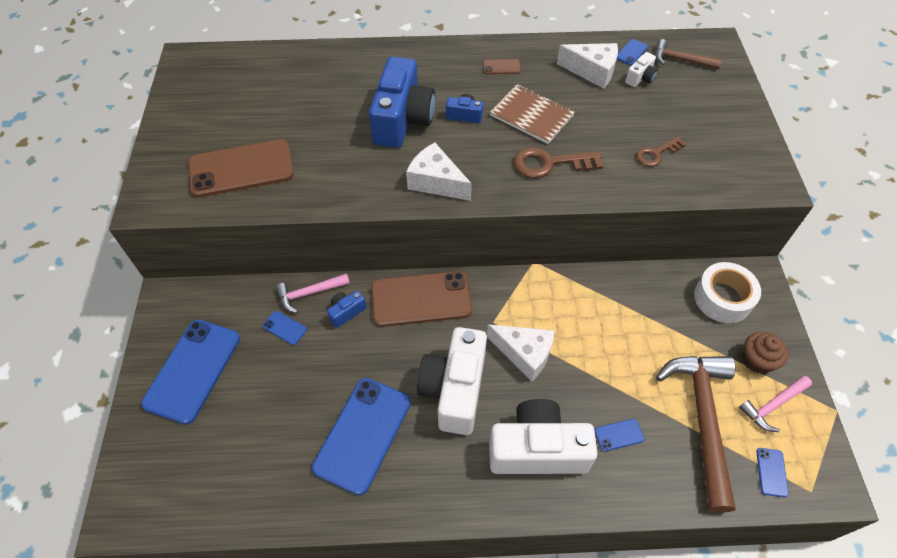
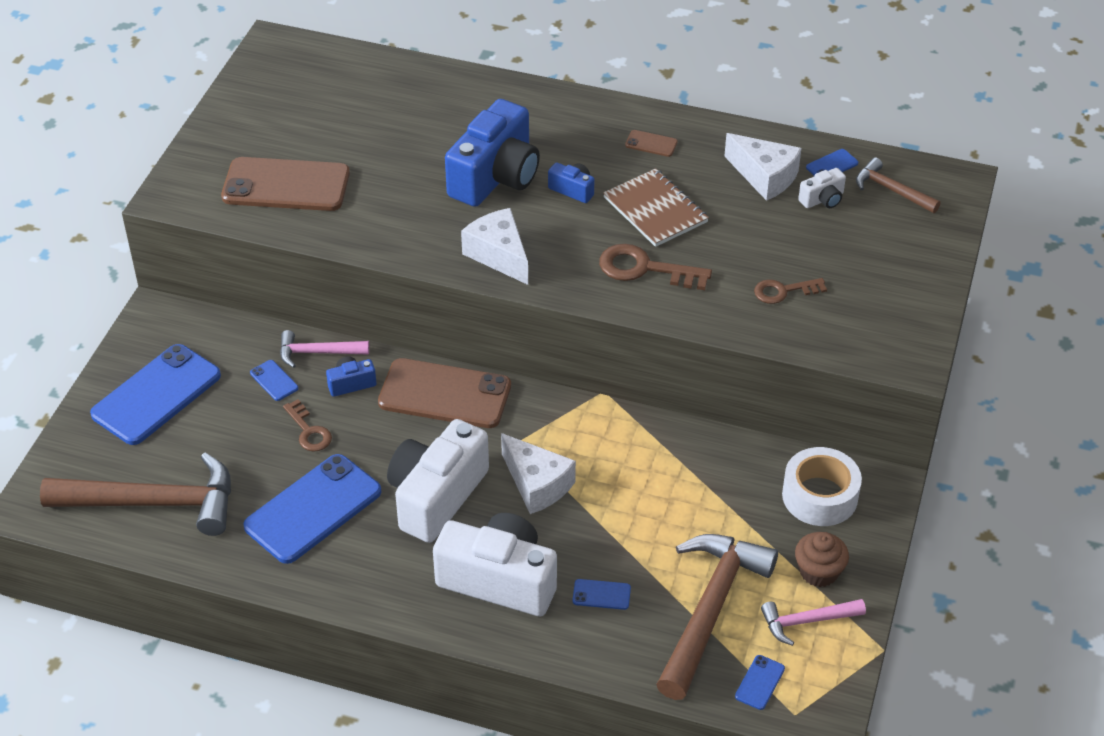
camera: 20 degrees right, 10 degrees down
(228, 474) = (155, 503): none -> brown hammer
(330, 364) = (309, 431): none -> brown key

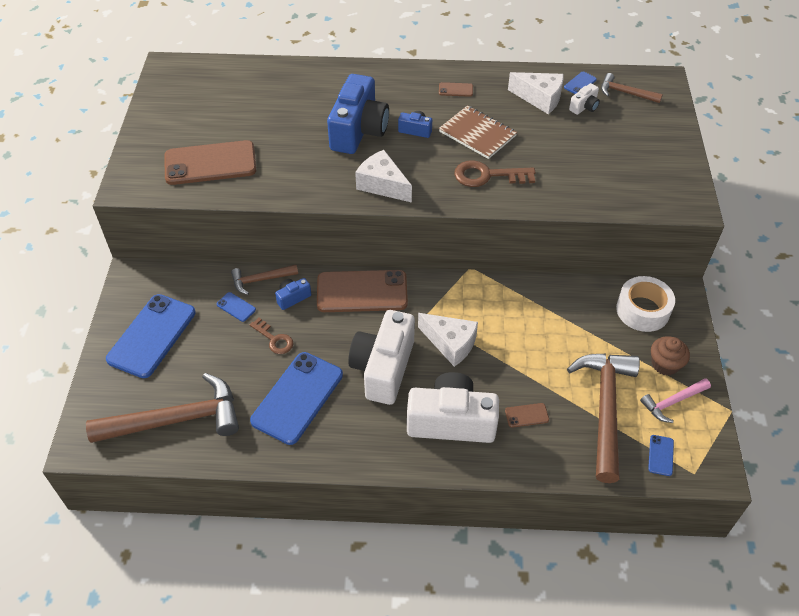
camera: 15 degrees left, 5 degrees up
(317, 352) = (260, 280): pink hammer -> brown hammer
(601, 594) = (526, 415): blue phone -> brown phone
(784, 291) = (587, 173): brown key -> none

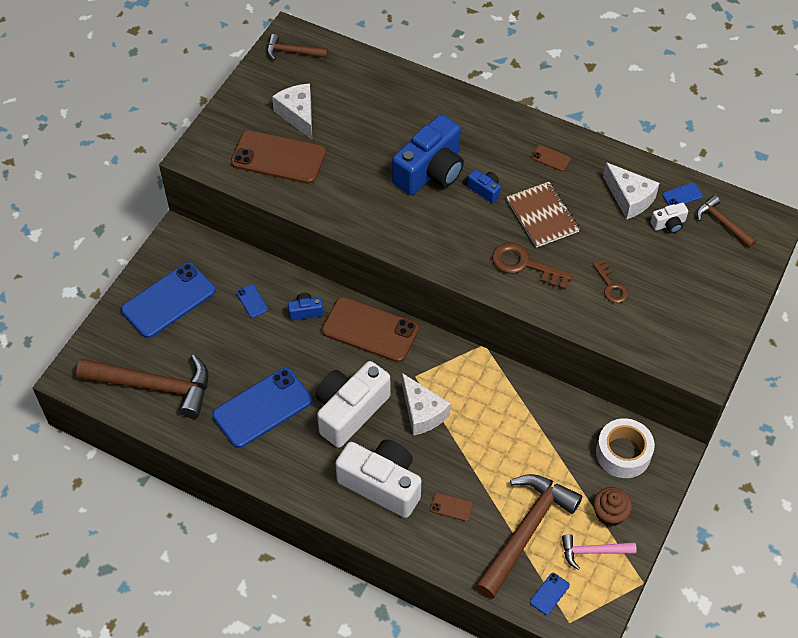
camera: 25 degrees right, 5 degrees up
(260, 280) = (286, 283): brown hammer -> brown hammer (292, 52)
(274, 339) = (269, 345): brown key -> brown key (611, 286)
(382, 185) = (421, 238): white cheese -> white cheese (298, 115)

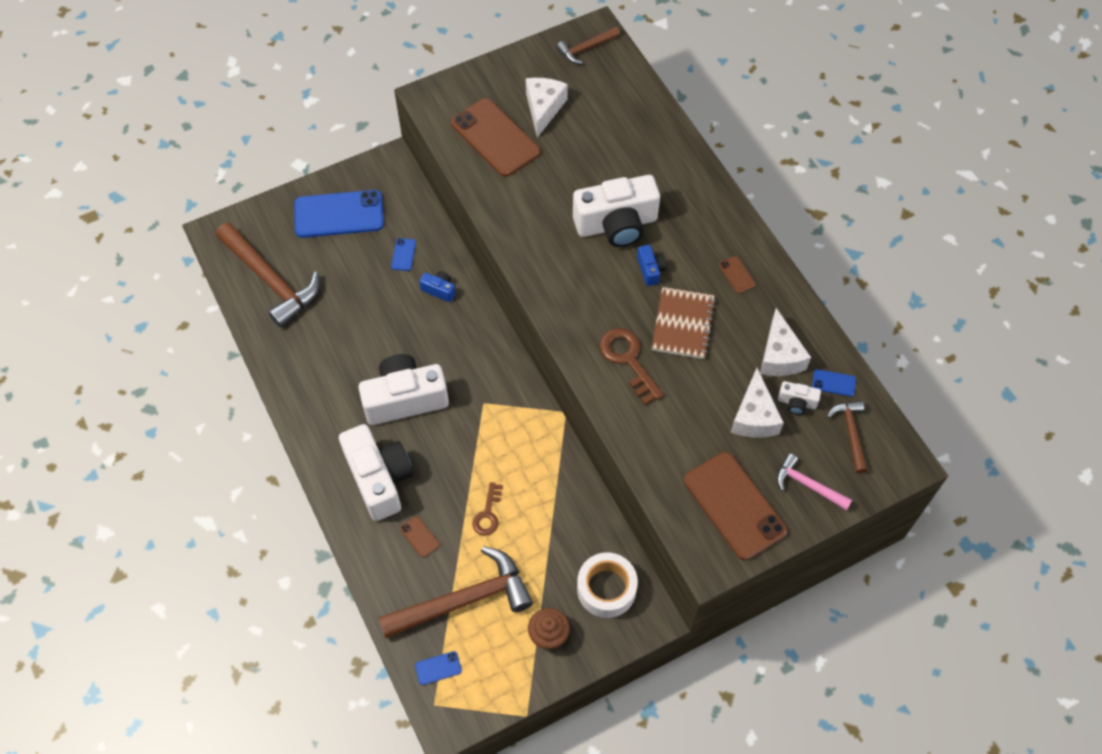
camera: 35 degrees right, 5 degrees up
(262, 408) = (338, 351): blue phone -> none
(292, 52) = (586, 48): brown hammer -> brown hammer turned 75 degrees counterclockwise
(370, 330) = (479, 339): brown phone -> brown phone (734, 506)
(422, 412) = (463, 439): white cheese -> white cheese (754, 416)
(430, 171) = (616, 224): blue camera -> white camera
(592, 551) = (505, 657): pink hammer -> pink hammer (807, 485)
(611, 286) = (691, 427): brown key -> brown key (488, 513)

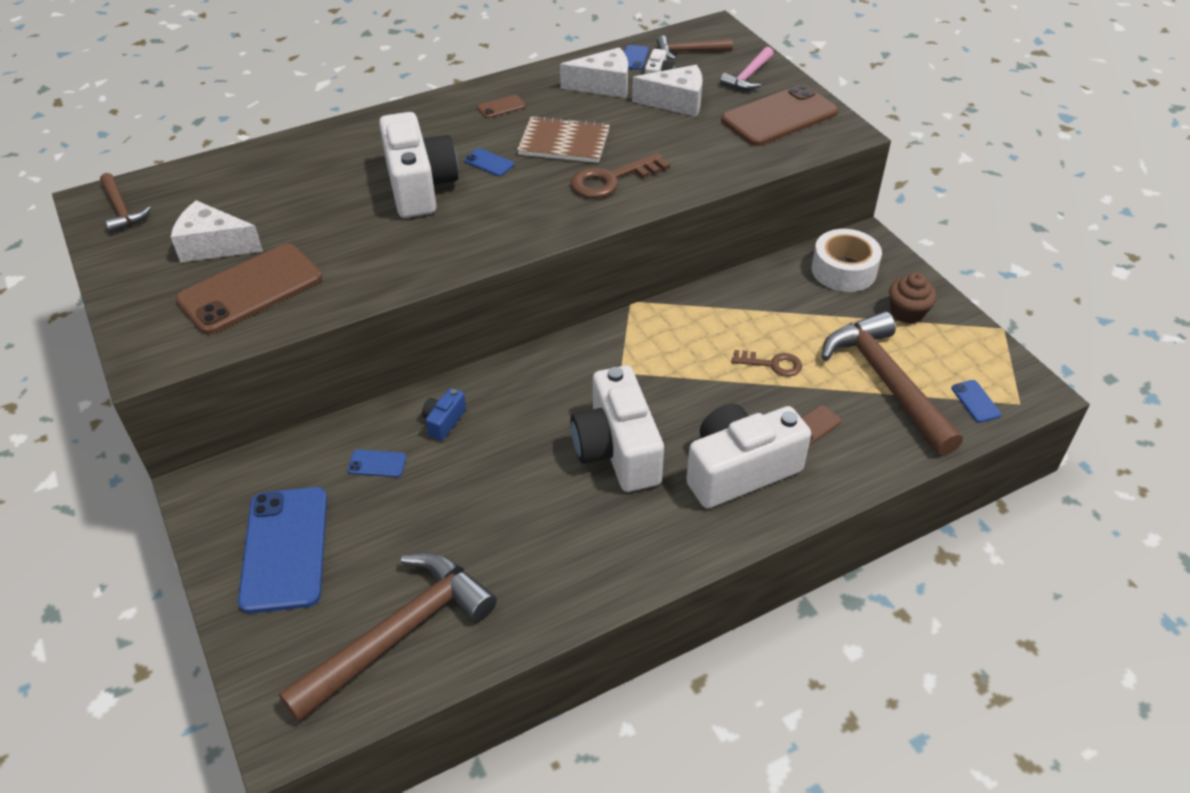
camera: 90 degrees left, 15 degrees down
(650, 270) = (489, 163): blue camera -> blue phone

